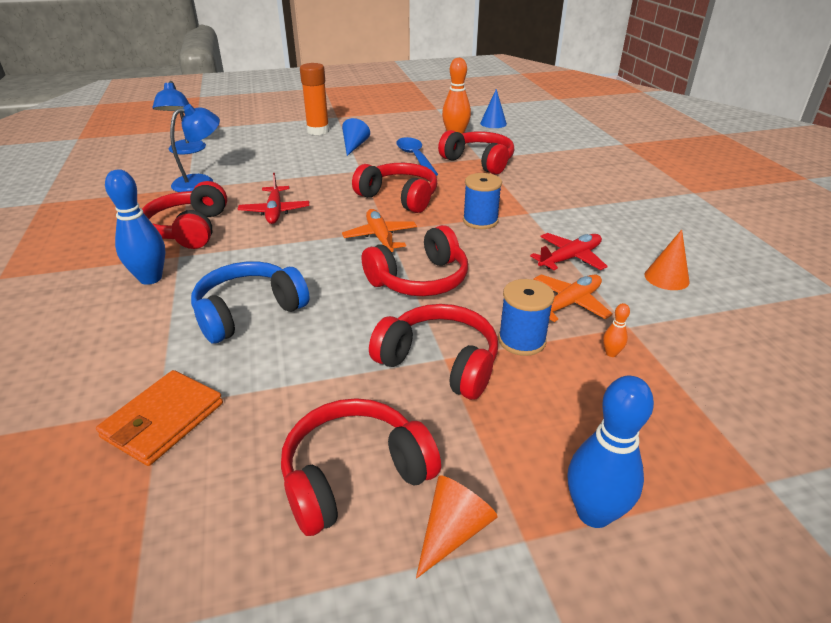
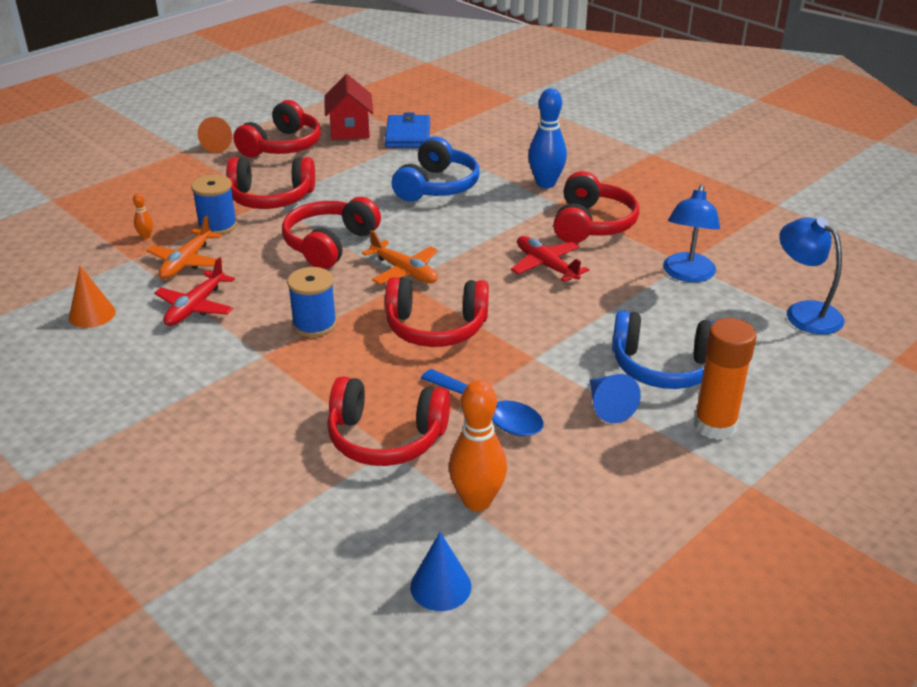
camera: 150 degrees right, 0 degrees up
(163, 420) = (408, 135): orange wallet -> blue wallet
(189, 229) = (592, 224): red headphones -> red headphones turned 45 degrees clockwise
(221, 475) = (350, 130): none -> red house
(301, 151) = (663, 367): none -> blue headphones
(593, 513) = (151, 166): blue bowling pin -> none

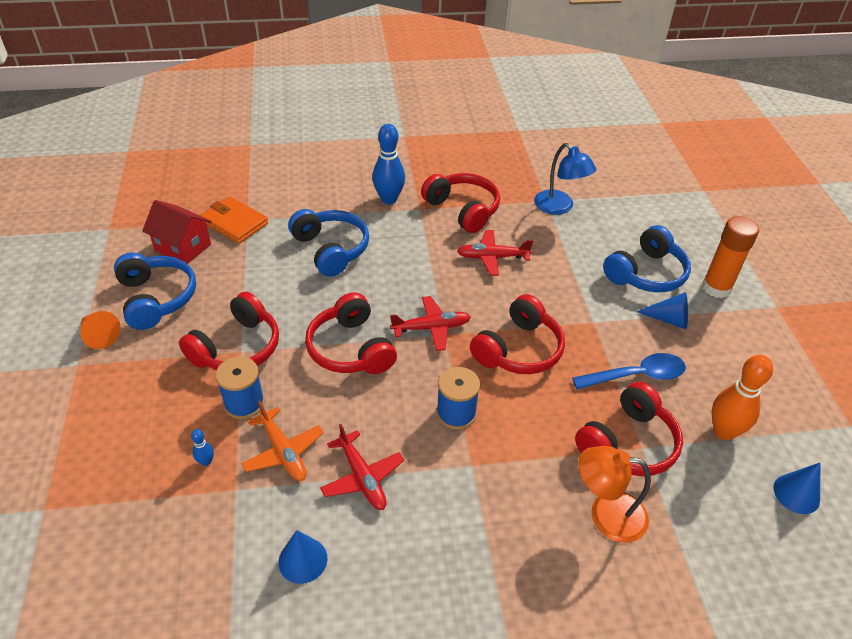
camera: 55 degrees left, 10 degrees up
(92, 314) = (303, 560): orange cone -> blue cone
(146, 236) = (206, 461): orange bowling pin -> blue bowling pin
(278, 454) = (606, 514): none -> orange lamp
(282, 146) = (156, 298): red headphones -> blue headphones
(404, 271) = (431, 328): orange plane -> red plane
(408, 135) = (234, 223): blue wallet -> orange wallet
(804, 312) = (636, 190): blue lamp -> none

